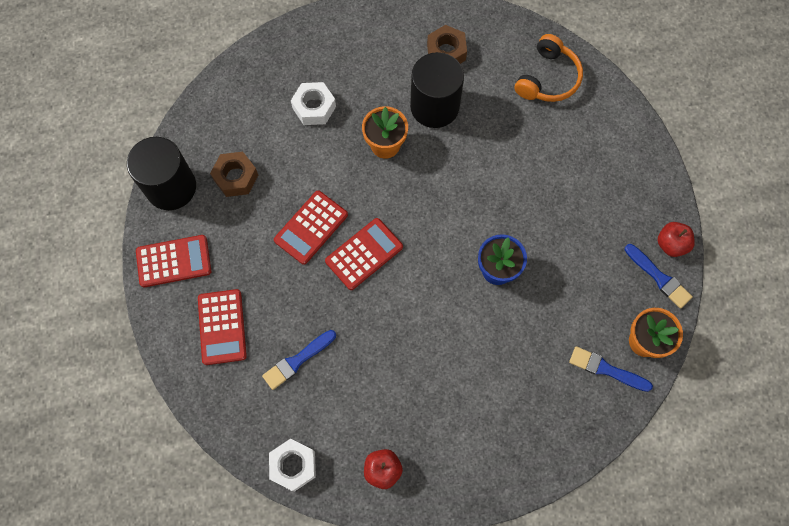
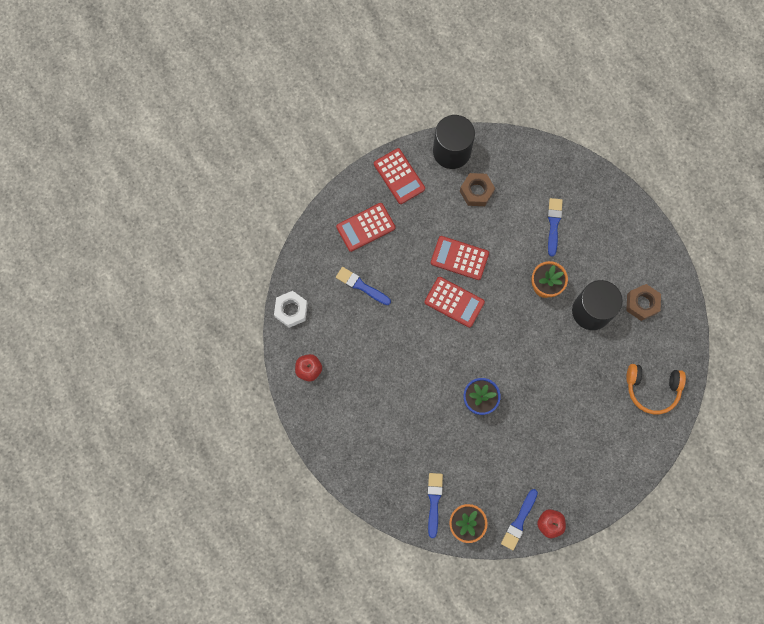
camera: 70 degrees right, 5 degrees up
(314, 107) = (553, 224): white nut -> blue brush

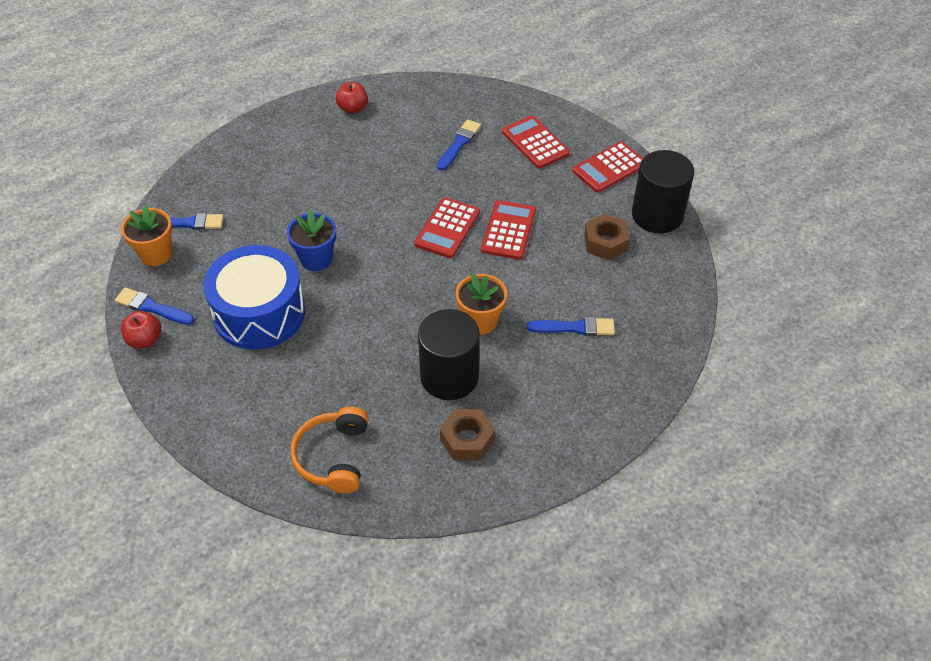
camera: 85 degrees right, 25 degrees down
(291, 310) = (422, 90): white nut -> none
(529, 441) = (259, 313): none -> blue drum

